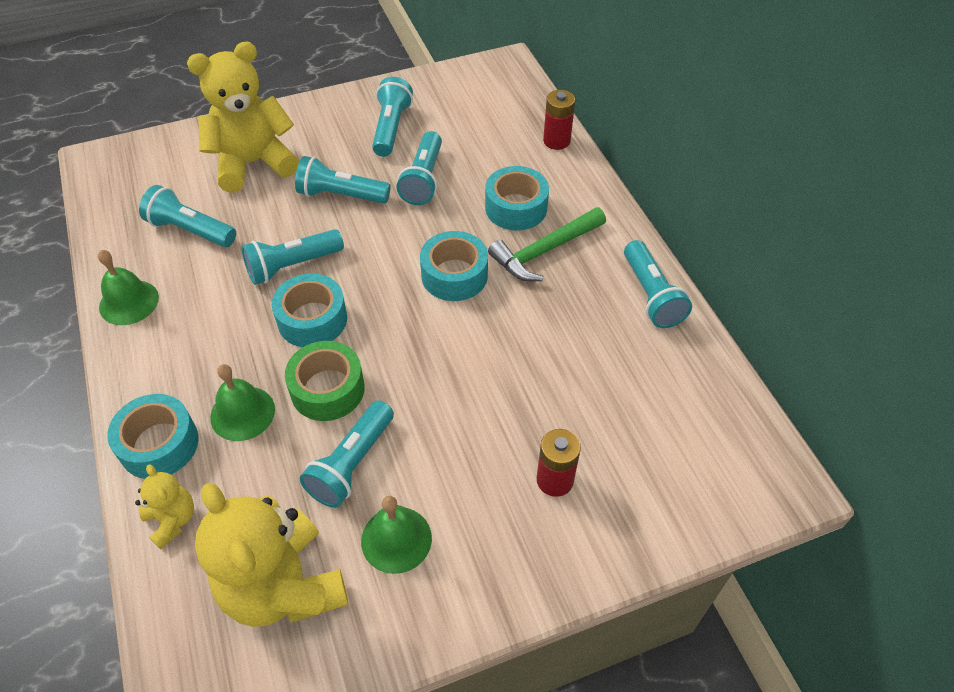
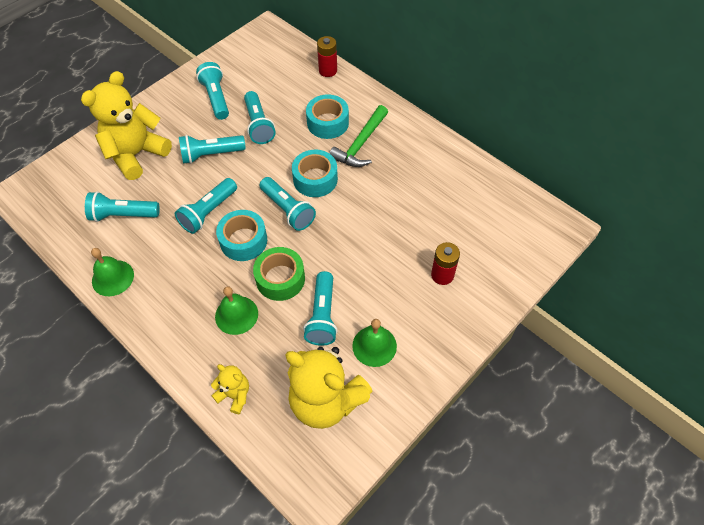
camera: 25 degrees left, 5 degrees up
(159, 444) = (195, 356): turquoise tape -> none
(651, 295) = (436, 148): turquoise flashlight -> turquoise flashlight (288, 210)

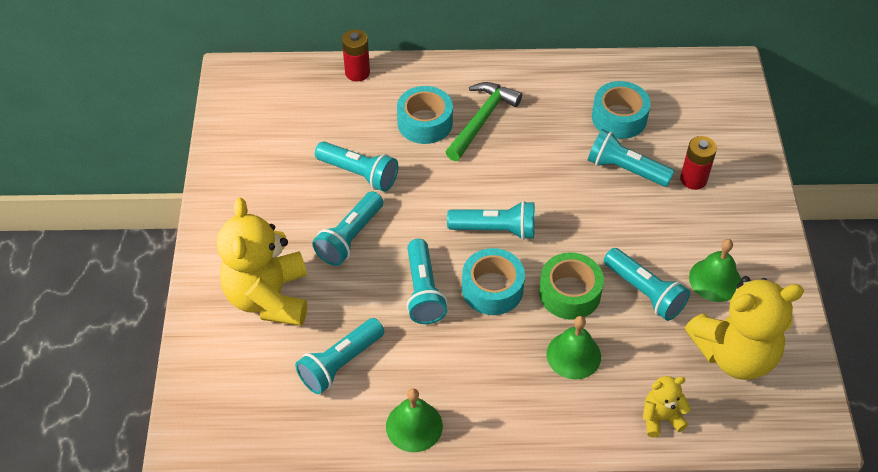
camera: 45 degrees left, 5 degrees down
(216, 98) = (276, 180): turquoise flashlight -> turquoise flashlight (625, 169)
(315, 179) = (483, 183): turquoise tape -> turquoise tape (619, 118)
(360, 144) = (482, 120): green hammer -> green hammer turned 135 degrees counterclockwise

